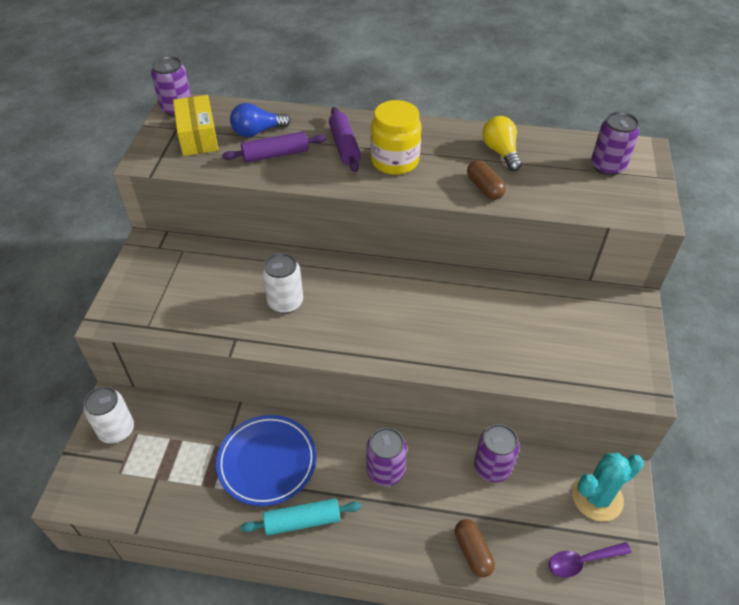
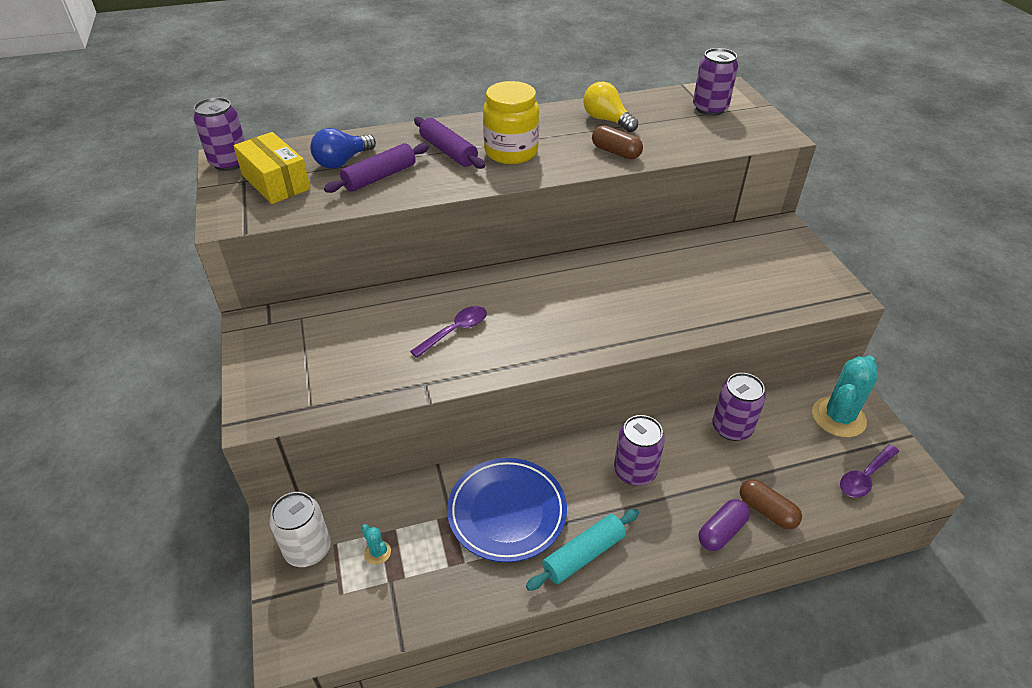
camera: 25 degrees left, 5 degrees down
(160, 453) = (377, 552): none -> turquoise cactus
(285, 302) = (455, 331): white can -> purple spoon
(422, 552) = (721, 531): none -> purple capsule

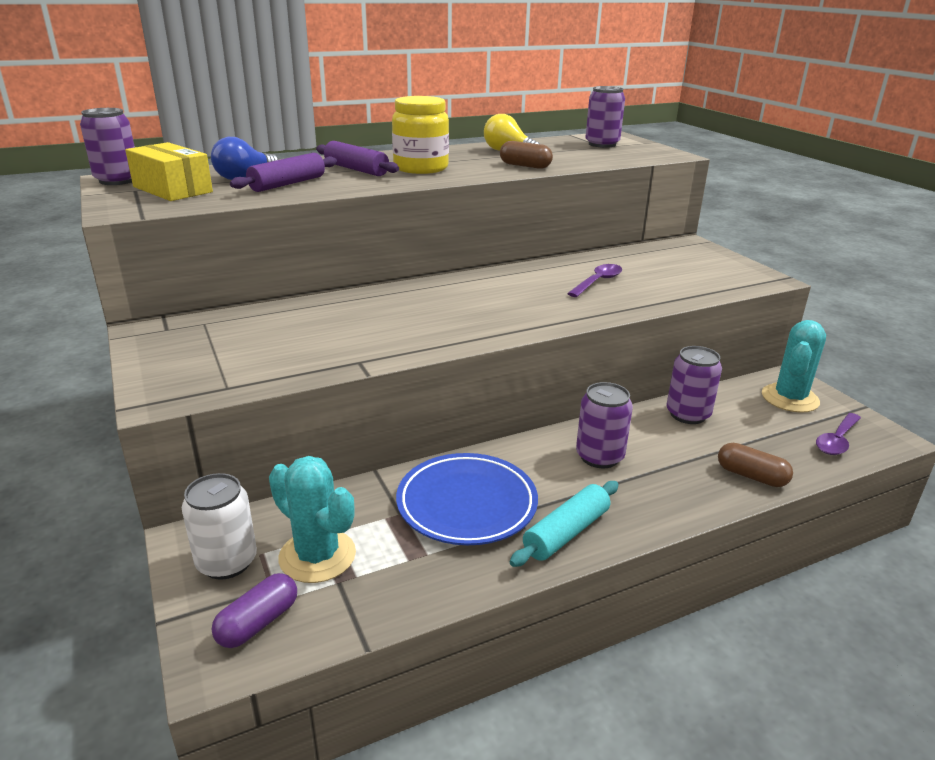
camera: 10 degrees left, 15 degrees down
(377, 552) = (317, 556): turquoise cactus -> turquoise cactus, size x2.29
(455, 331) = (384, 323): purple spoon -> purple spoon (598, 282)
(721, 531) = (711, 497): purple capsule -> purple capsule (258, 623)

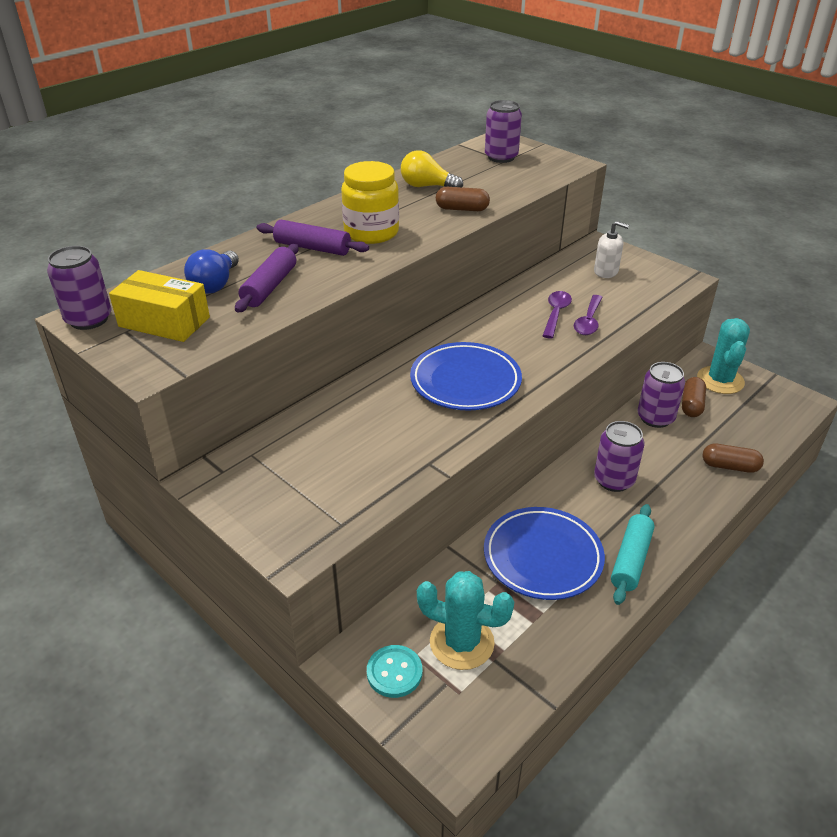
camera: 20 degrees left, 10 degrees up
(227, 562) = (394, 672): white can -> turquoise button
(258, 623) = (460, 715): purple capsule -> none
(456, 312) = (465, 381): none -> blue plate
(680, 262) = (606, 271): none -> white soap dispenser
(739, 412) = (691, 405): none -> brown capsule
(837, 440) = (771, 414): purple spoon -> purple spoon (588, 321)

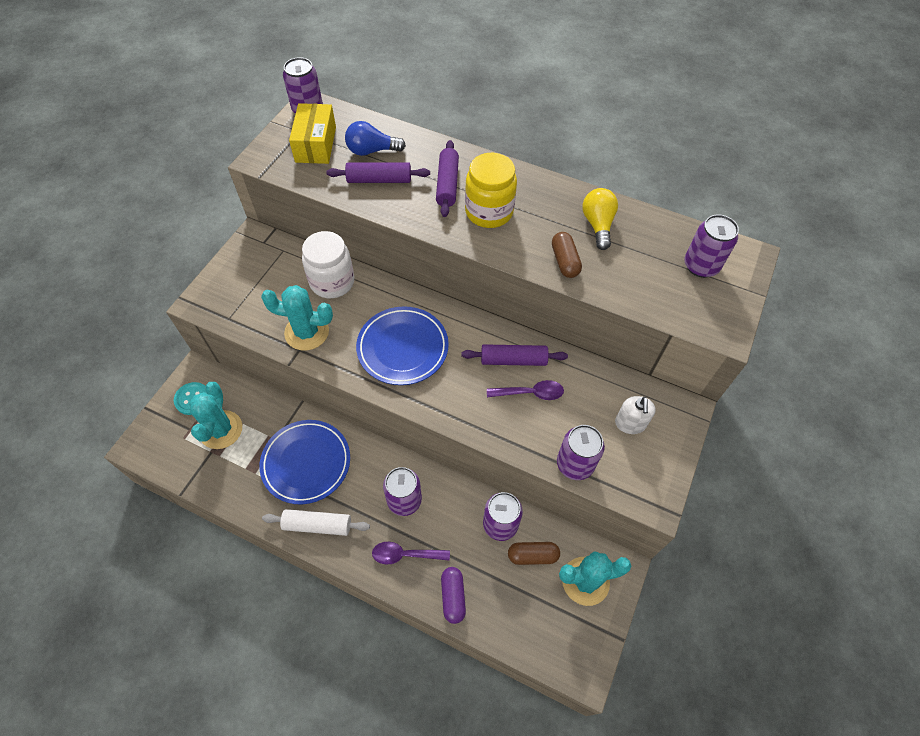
camera: 70 degrees right, 20 degrees up
(336, 418) = (332, 282): none -> white jar
(405, 452) = (307, 332): none -> turquoise cactus
(513, 315) = (513, 360): none -> purple rolling pin
(588, 321) = (529, 422): purple spoon -> purple spoon (405, 554)
(631, 560) = (317, 525): turquoise rolling pin -> white rolling pin
(641, 307) = (575, 464): none -> purple can
(729, 466) = (453, 596): brown capsule -> purple capsule

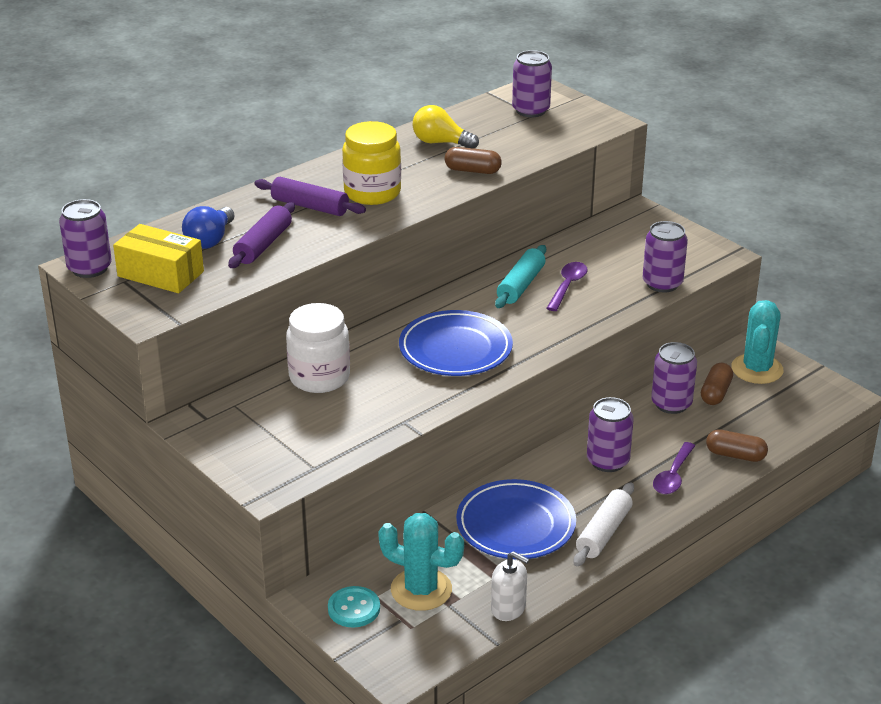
camera: 65 degrees left, 25 degrees down
(307, 332) = (382, 411): turquoise cactus -> none
(453, 596) = (735, 455): purple capsule -> brown capsule
(513, 360) = (521, 285): purple rolling pin -> turquoise rolling pin
(630, 423) = (637, 243): white soap dispenser -> white soap dispenser (508, 608)

